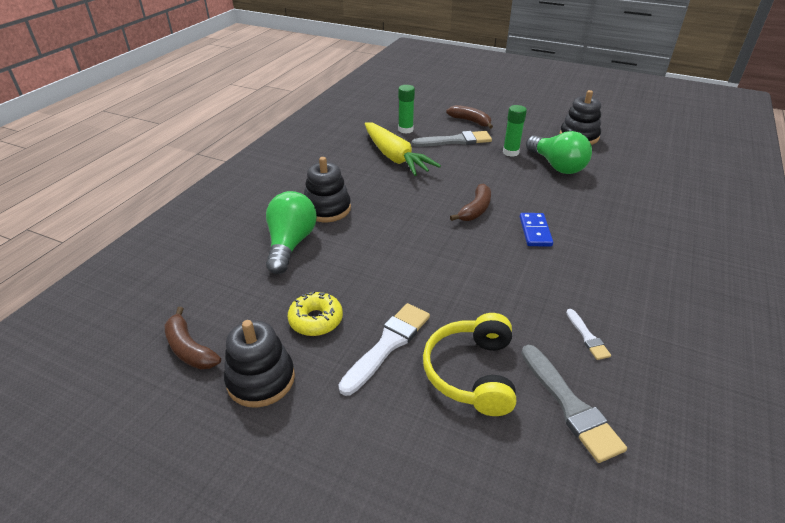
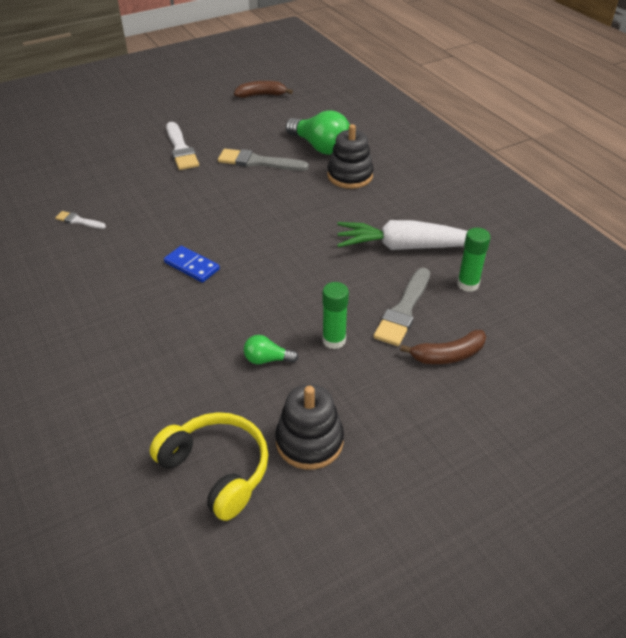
camera: 125 degrees right, 5 degrees up
(261, 379) = (212, 108): black stacking toy -> none
(316, 320) = (232, 134): yellow donut -> none
(395, 157) = (405, 247): yellow carrot -> white carrot
(471, 373) = (123, 166): yellow headphones -> yellow headphones (217, 469)
(475, 209) = (260, 250): brown banana -> none
(557, 166) = (267, 359): green light bulb -> green light bulb, size x0.50
(570, 405) = (59, 186): grey brush -> grey brush (258, 162)

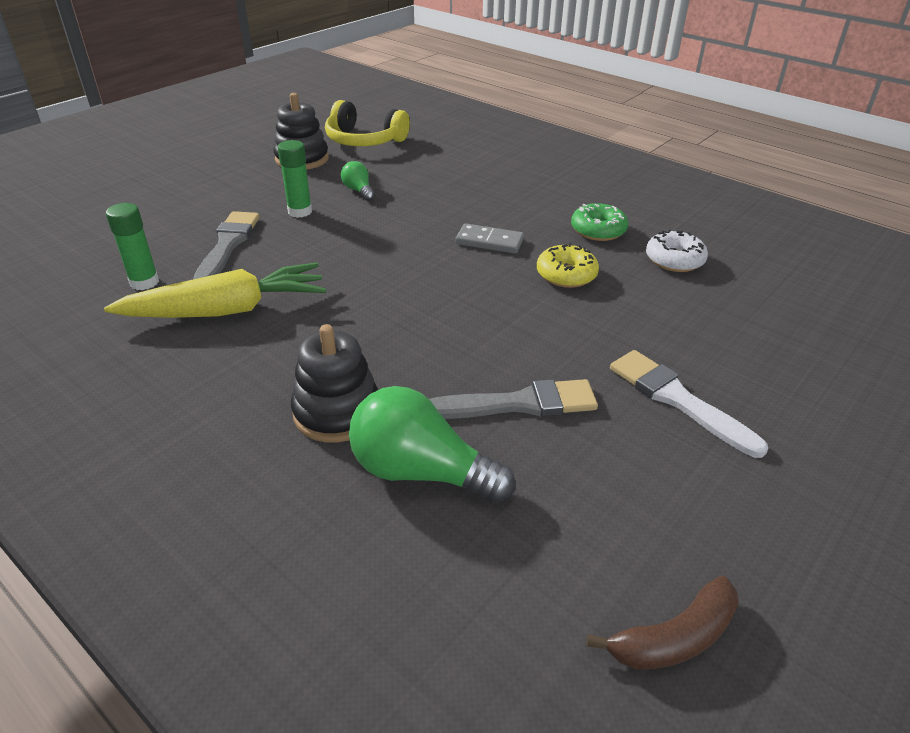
camera: 160 degrees right, 5 degrees down
(78, 221) = (674, 260): white brush -> white donut
(99, 258) = (598, 230): none -> green donut
(163, 225) = (566, 275): none -> yellow donut
(191, 266) = (489, 241): blue domino -> grey domino
(267, 359) = (359, 191): green light bulb -> green light bulb turned 105 degrees counterclockwise
(405, 247) = (226, 310): white carrot -> yellow carrot
(448, 355) = (181, 219): brown banana -> none

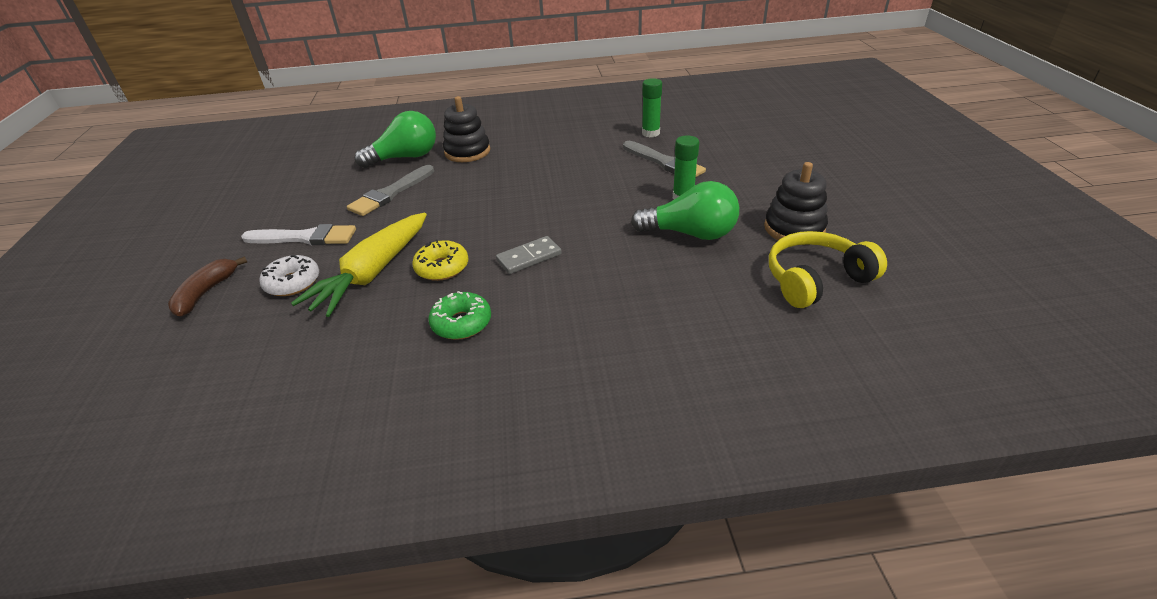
camera: 135 degrees right, 0 degrees up
(226, 310) = (588, 147): yellow carrot -> yellow carrot (373, 273)
(359, 191) = (691, 233): green light bulb -> green light bulb, size x2.01
(674, 260) = (368, 334): white donut -> white donut (293, 282)
(674, 637) = (267, 173): brown banana -> brown banana (206, 293)

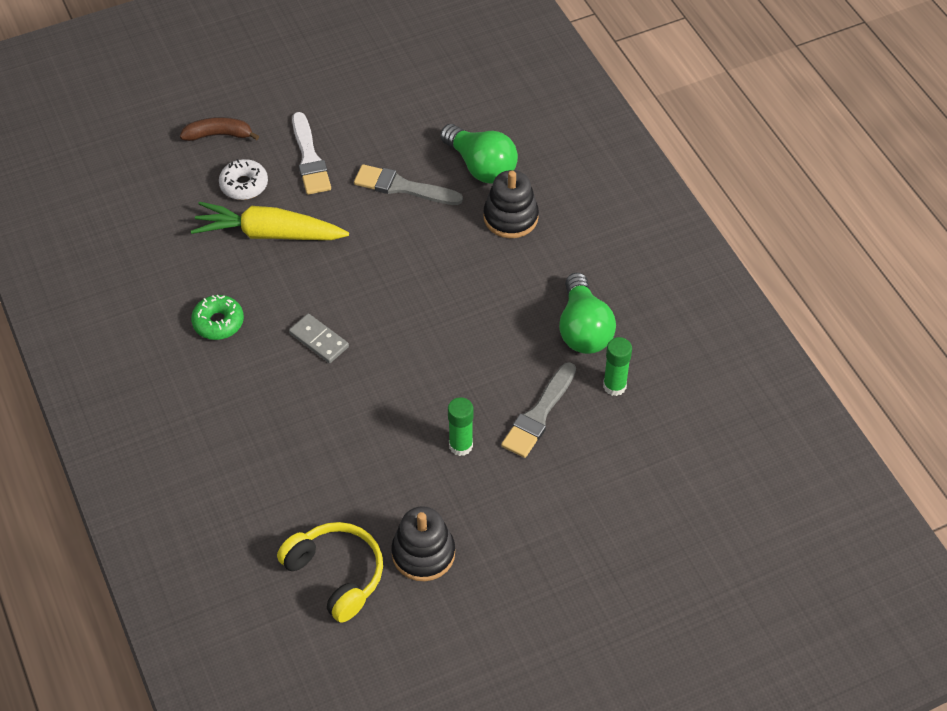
camera: 70 degrees right, 15 degrees up
(442, 267) = (288, 280): yellow donut -> none
(691, 233) = (391, 463): green light bulb -> green light bulb (583, 329)

